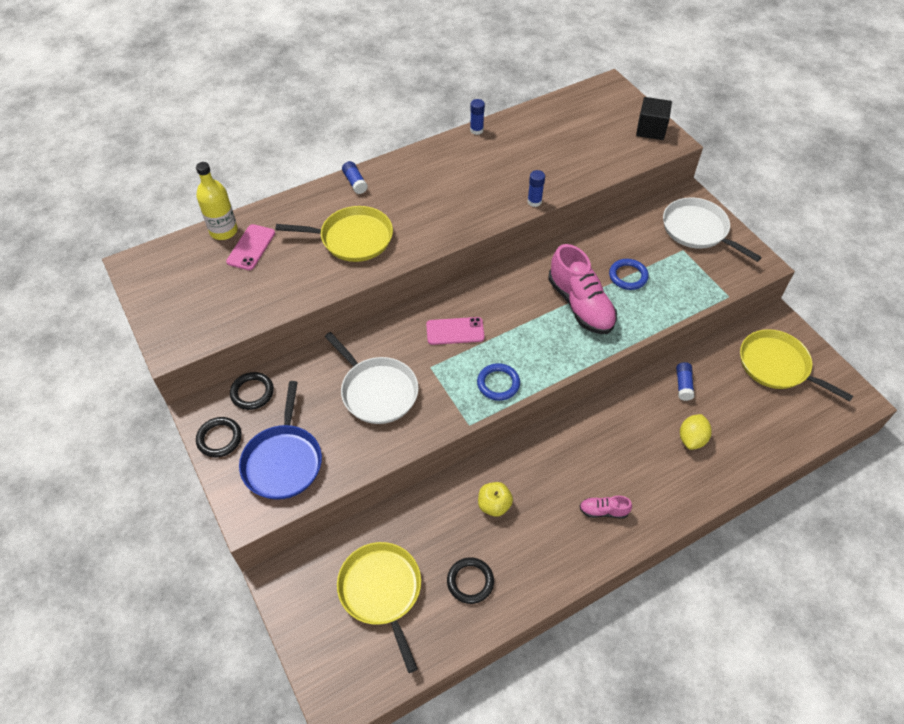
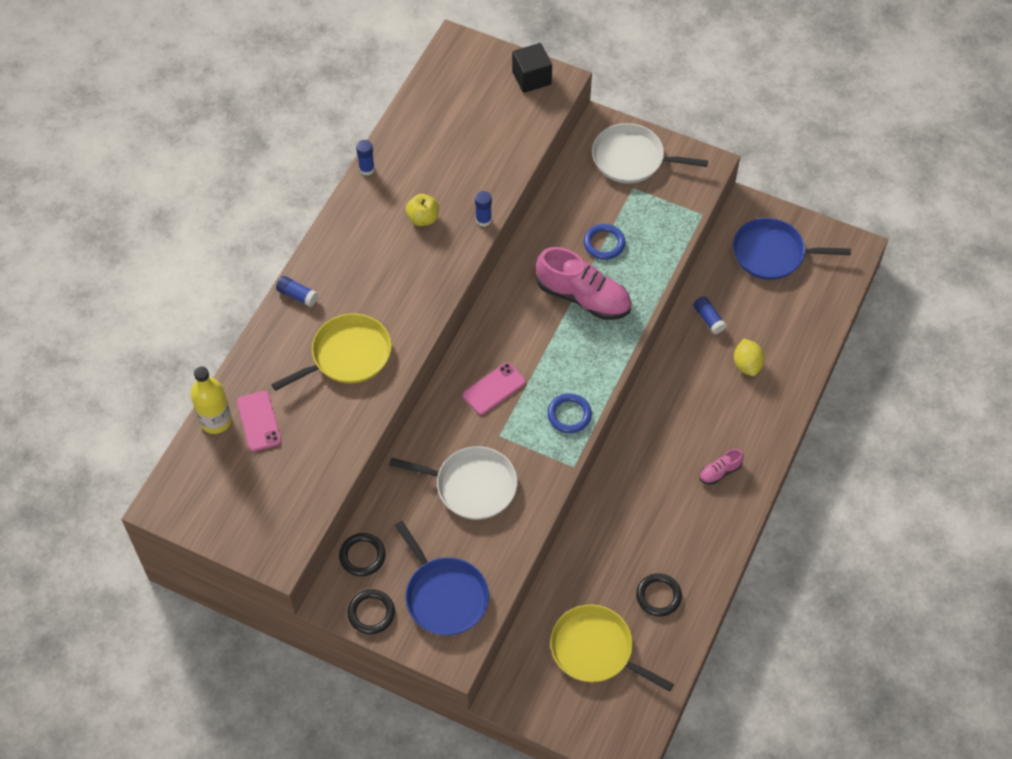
camera: 35 degrees left, 5 degrees up
(494, 505) = (630, 523): yellow apple -> yellow apple (423, 218)
(777, 366) = (772, 253): yellow pan -> blue pan

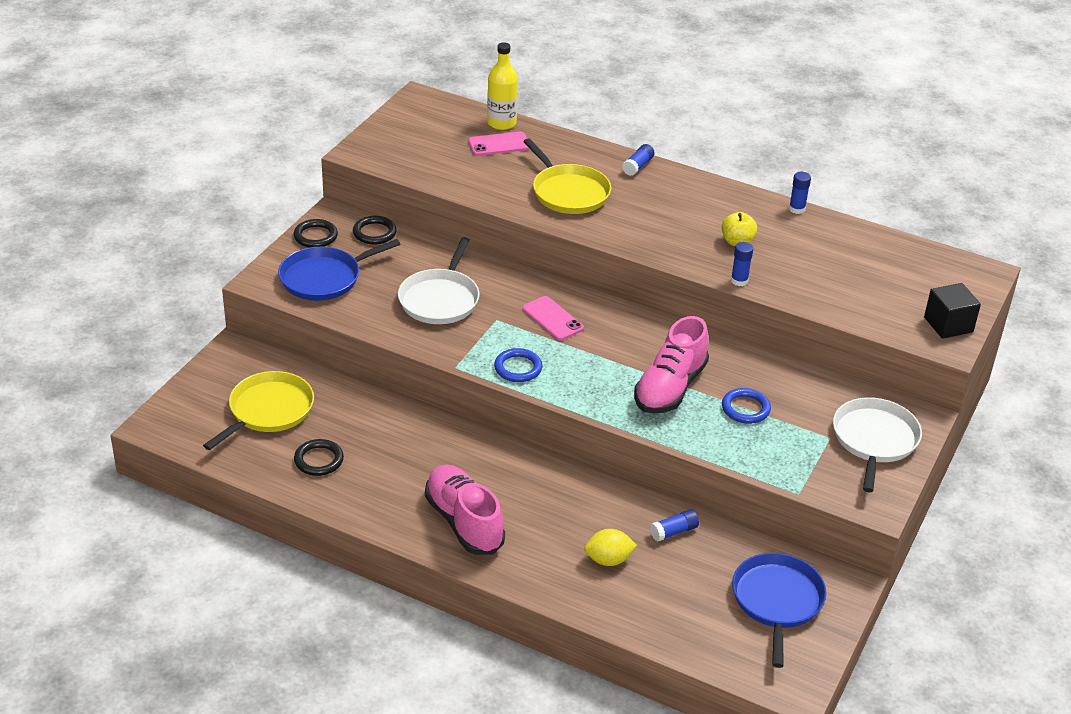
camera: 90 degrees right, 20 degrees down
(720, 472) = (464, 522): pink shoe -> pink shoe, size x2.15

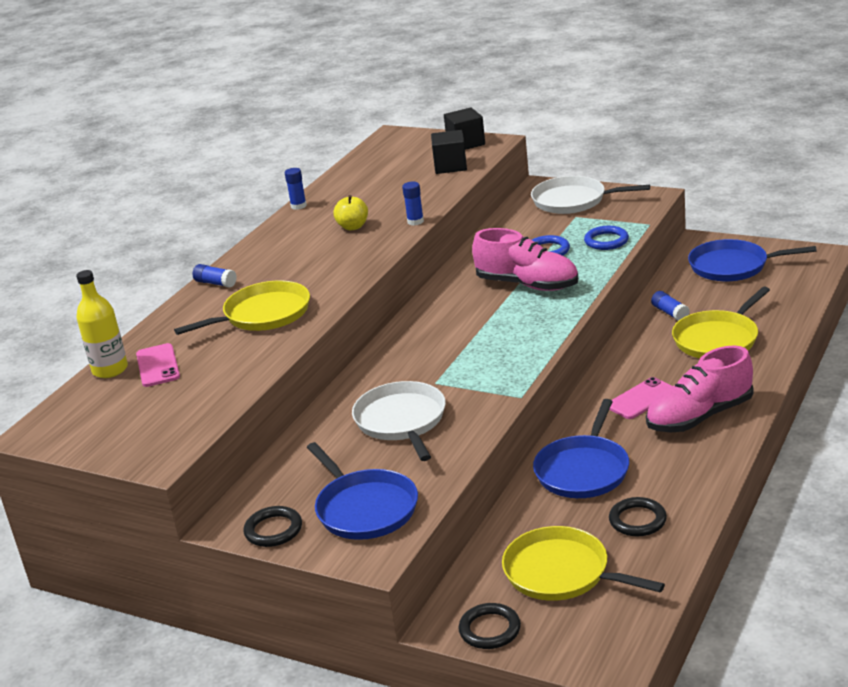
camera: 85 degrees left, 10 degrees down
(374, 233) = (268, 485): black ring -> black ring (490, 629)
(402, 437) = (583, 470): none -> blue pan
(440, 299) = (401, 421): white pan -> white pan turned 120 degrees counterclockwise
(518, 368) = (514, 361): blue ring -> blue ring (606, 241)
(552, 319) = (429, 352): pink phone -> pink phone (641, 399)
(608, 560) = (718, 339): yellow lemon -> yellow pan
(881, 310) = (450, 166): none -> black cube

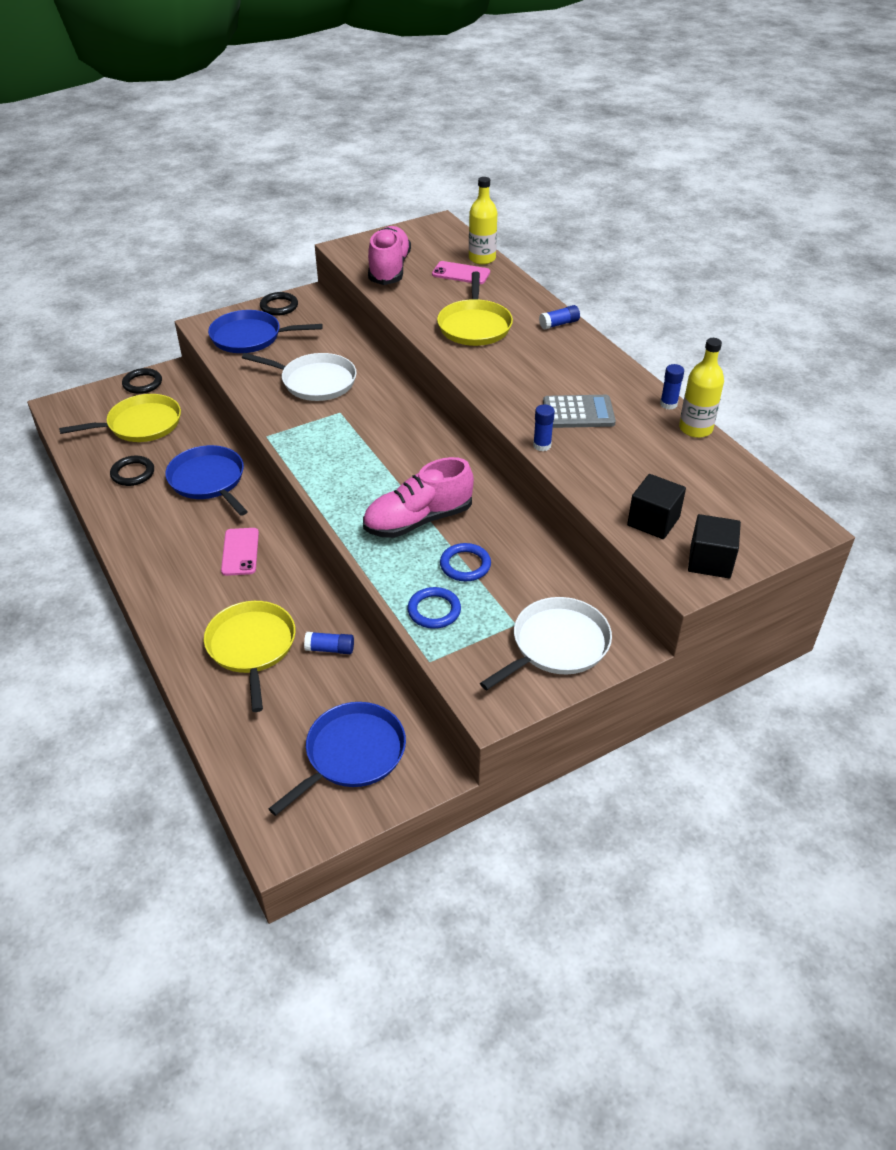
camera: 120 degrees right, 15 degrees up
(321, 189) = (695, 429): none -> yellow bottle
(353, 227) = (578, 412): yellow apple -> grey calculator
(699, 416) = (179, 564): pink shoe -> pink shoe (389, 269)

